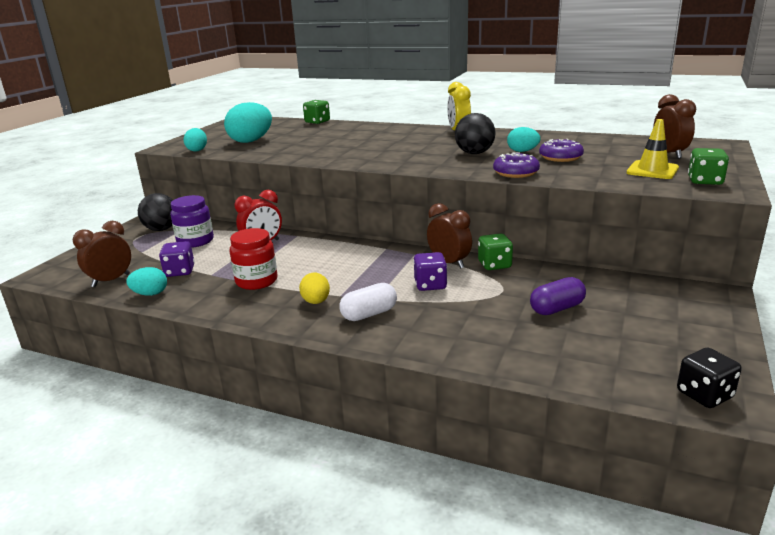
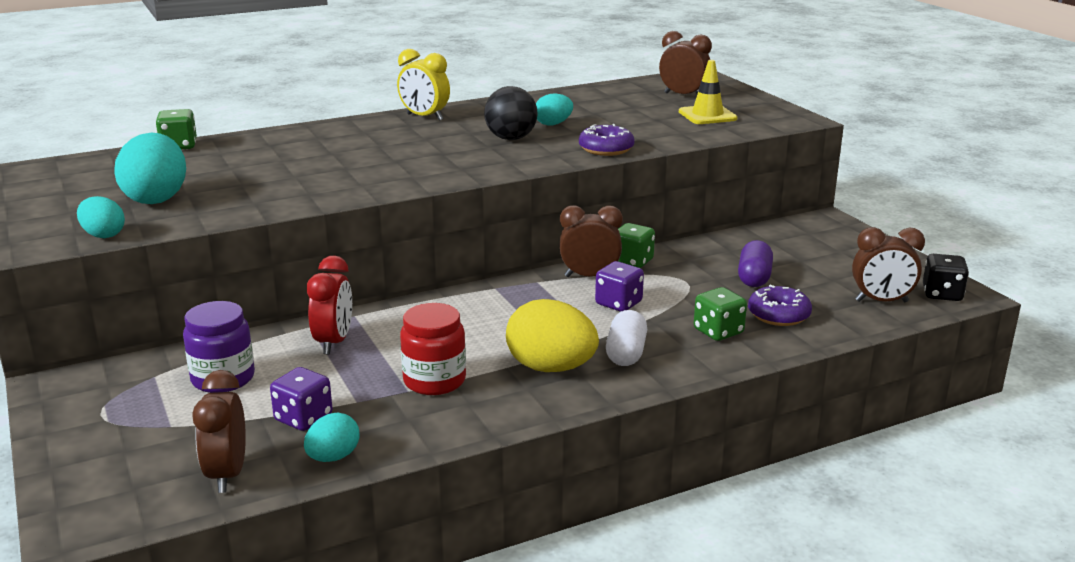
camera: 50 degrees left, 0 degrees up
(161, 229) = (118, 388): black ball -> none
(316, 302) = (551, 368): yellow egg -> yellow egg, size x1.78
(560, 157) = (604, 122): purple donut -> purple donut (778, 315)
(627, 371) = (881, 301): none -> brown clock
(705, 181) = (764, 115): green dice -> green dice (718, 331)

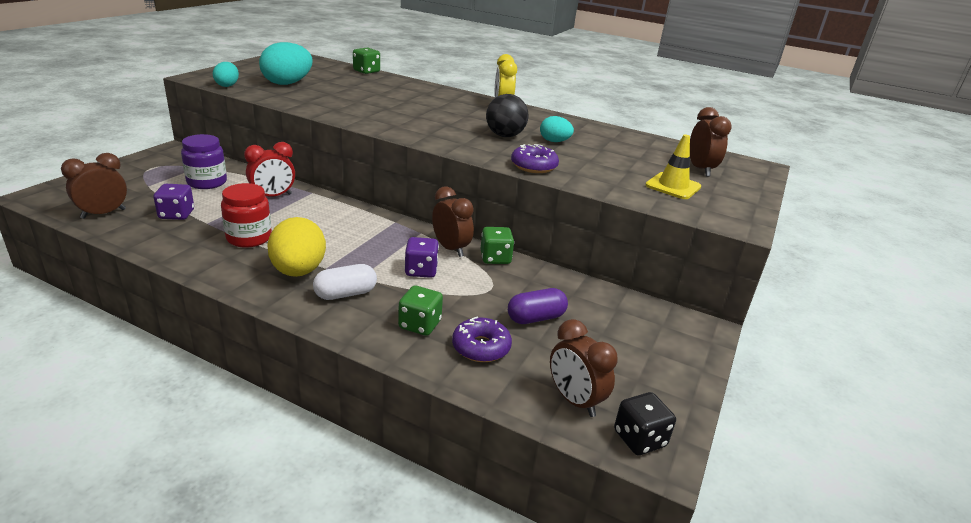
camera: 50 degrees right, 5 degrees up
(333, 457) = (136, 235): turquoise egg -> none

